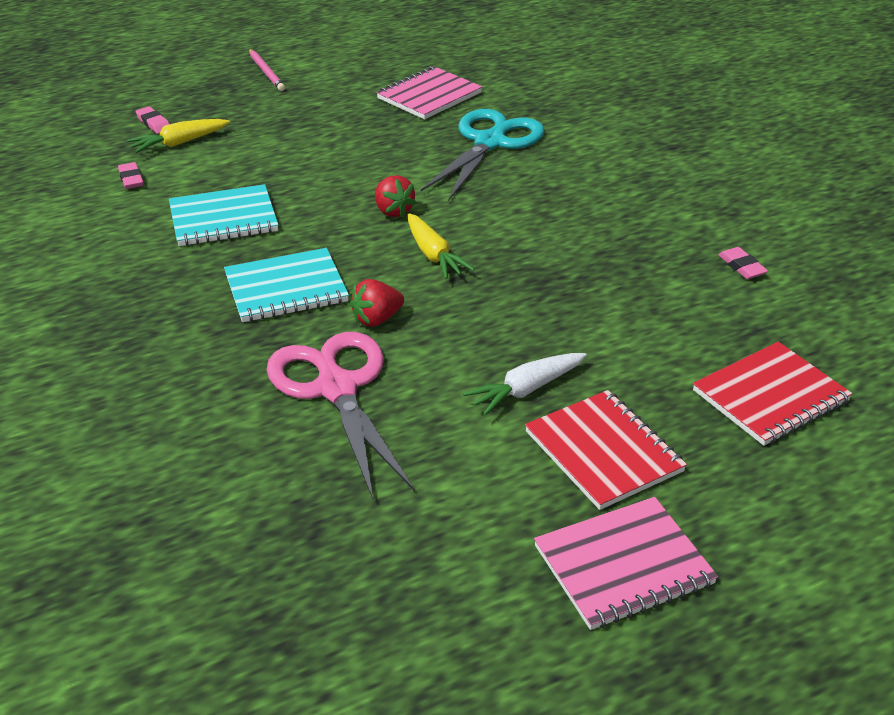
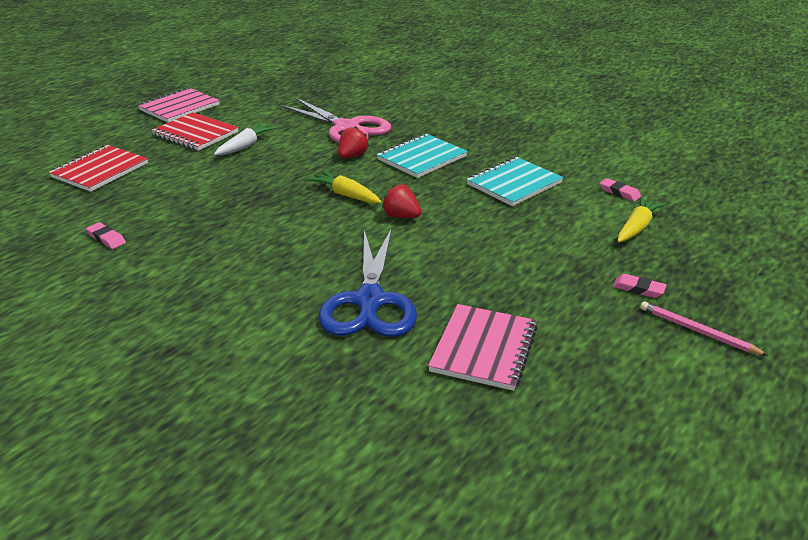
camera: 155 degrees right, 5 degrees down
(153, 123) = (689, 239): pink eraser -> pink eraser (638, 289)
(490, 142) = (369, 301): turquoise scissors -> blue scissors

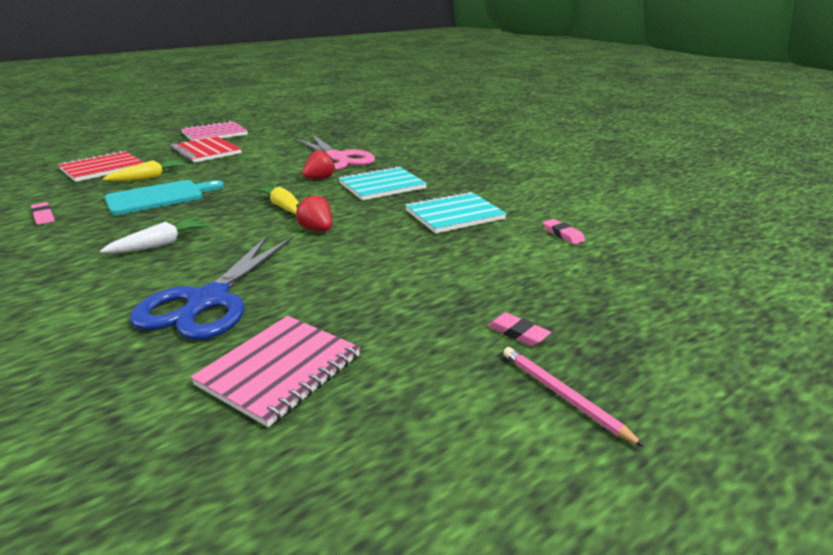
camera: 15 degrees right, 5 degrees down
(206, 199) = (159, 197): none -> turquoise cutting board
(245, 146) = (236, 163): white carrot -> white carrot (161, 244)
(637, 227) = (560, 269): yellow carrot -> yellow carrot (149, 178)

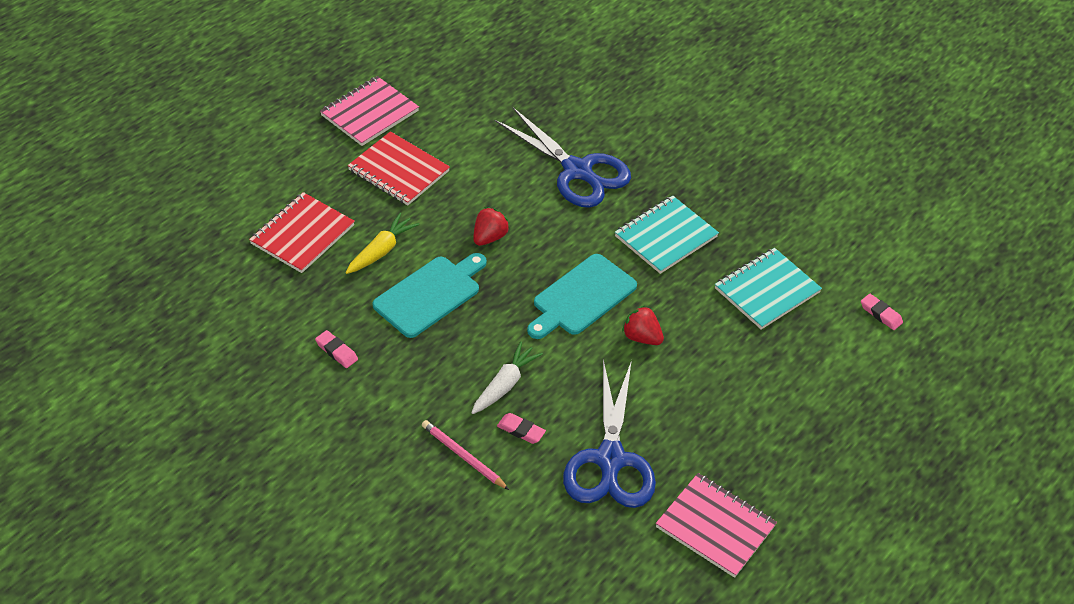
camera: 15 degrees left, 20 degrees up
(280, 370) = (715, 527): pink notebook -> pink notebook turned 75 degrees counterclockwise
(283, 207) = (581, 297): yellow carrot -> turquoise cutting board
(320, 178) = (586, 227): red strawberry -> red strawberry (489, 237)
(336, 158) = (578, 171): pink scissors -> blue scissors
(518, 333) = (871, 461): pink eraser -> pink eraser (521, 430)
(563, 396) = (915, 519): pink pencil -> pink pencil (463, 456)

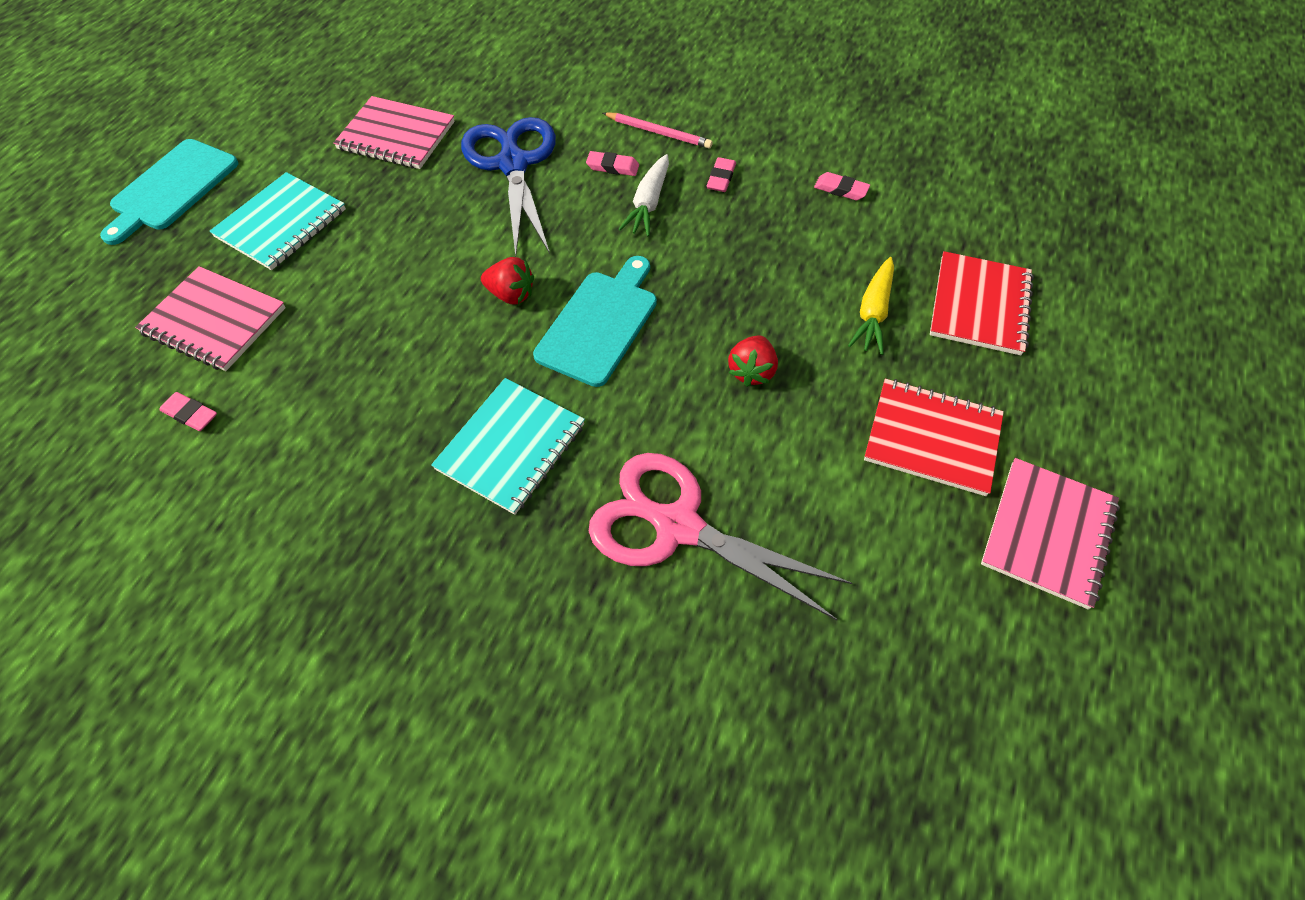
camera: 165 degrees right, 10 degrees up
(430, 294) = (781, 276): turquoise cutting board -> turquoise cutting board (171, 188)
(431, 391) = (721, 178): none -> pink eraser
(578, 171) = (676, 525): blue scissors -> pink scissors
(767, 290) = (354, 403): turquoise notebook -> turquoise notebook (281, 223)
(872, 379) = (214, 321): none -> pink notebook

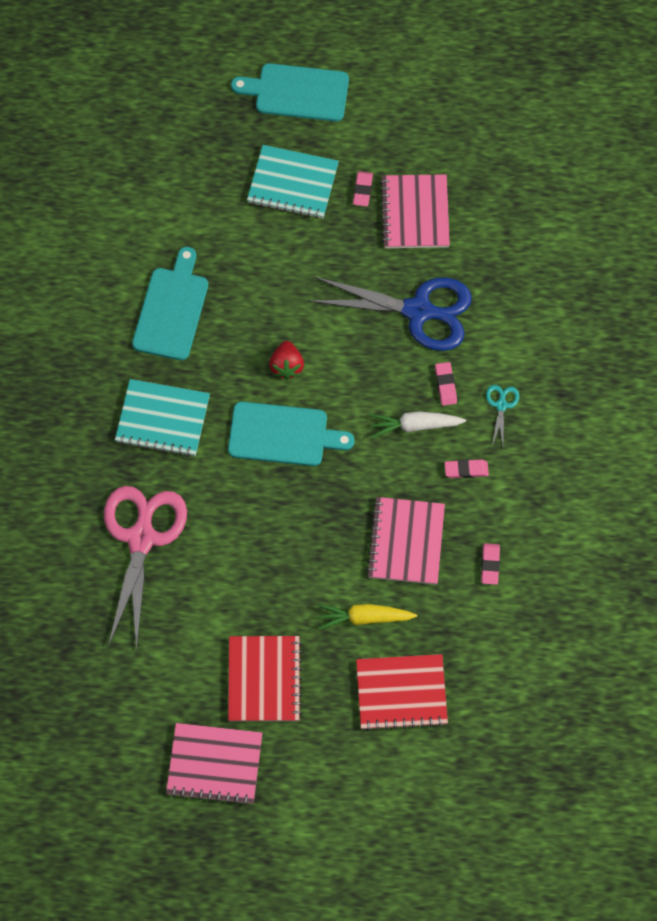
camera: 70 degrees right, 10 degrees up
(190, 414) = (119, 222): pink eraser -> pink eraser (362, 190)
(214, 321) = (193, 192): pink notebook -> pink notebook (406, 542)
(359, 390) = (172, 309): none -> turquoise cutting board
(513, 164) = (419, 311): blue scissors -> blue scissors turned 45 degrees clockwise
(658, 132) = (501, 405): pink pencil -> turquoise scissors
(751, 371) = (278, 548): red strawberry -> none

